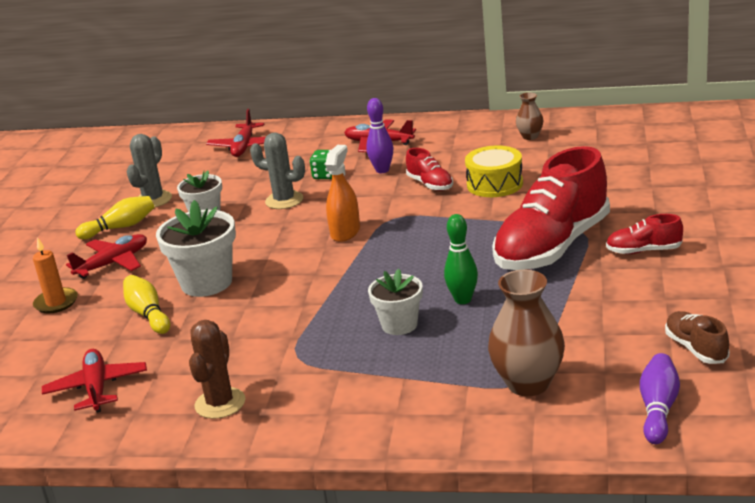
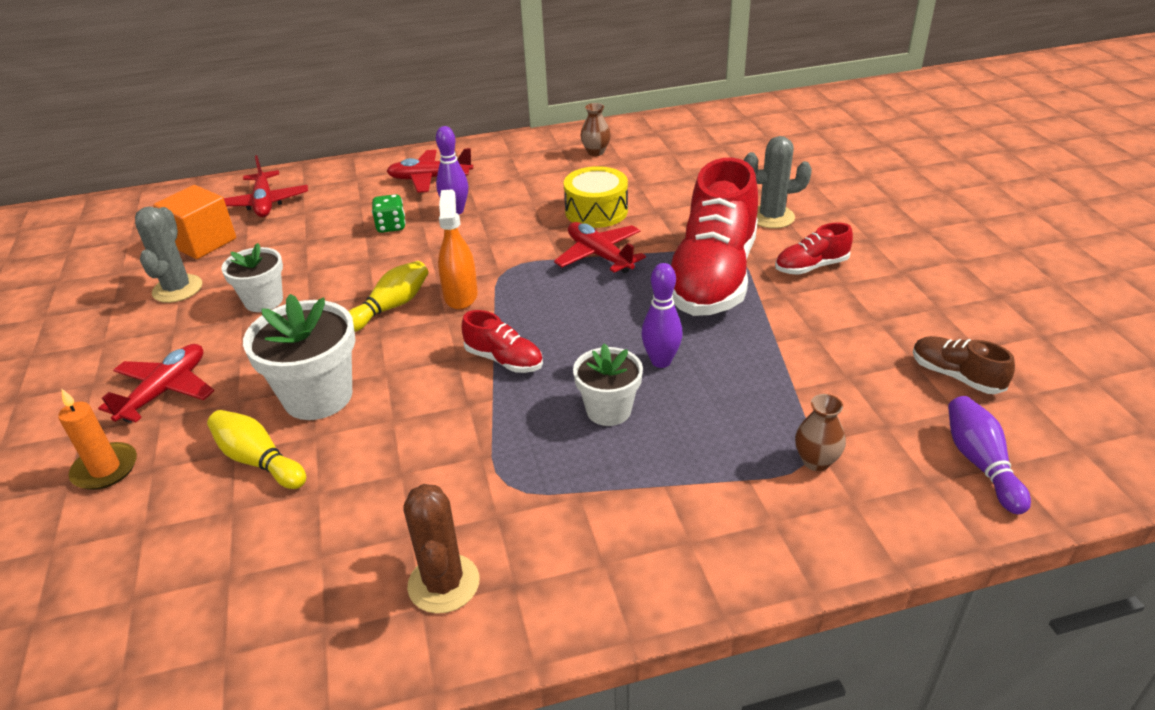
camera: 25 degrees left, 10 degrees up
(97, 388) = (241, 602): red plane -> red plane (599, 255)
(120, 227) = (149, 335): yellow bowling pin -> yellow bowling pin (391, 307)
(186, 170) = (203, 242): none -> orange cube
(284, 200) = (357, 265): grey cactus -> grey cactus (771, 217)
(430, 184) = (523, 221): red shoe -> red shoe (504, 360)
(463, 300) = (661, 361): green bowling pin -> purple bowling pin
(528, 384) = (816, 461): brown vase -> brown vase, size x0.53

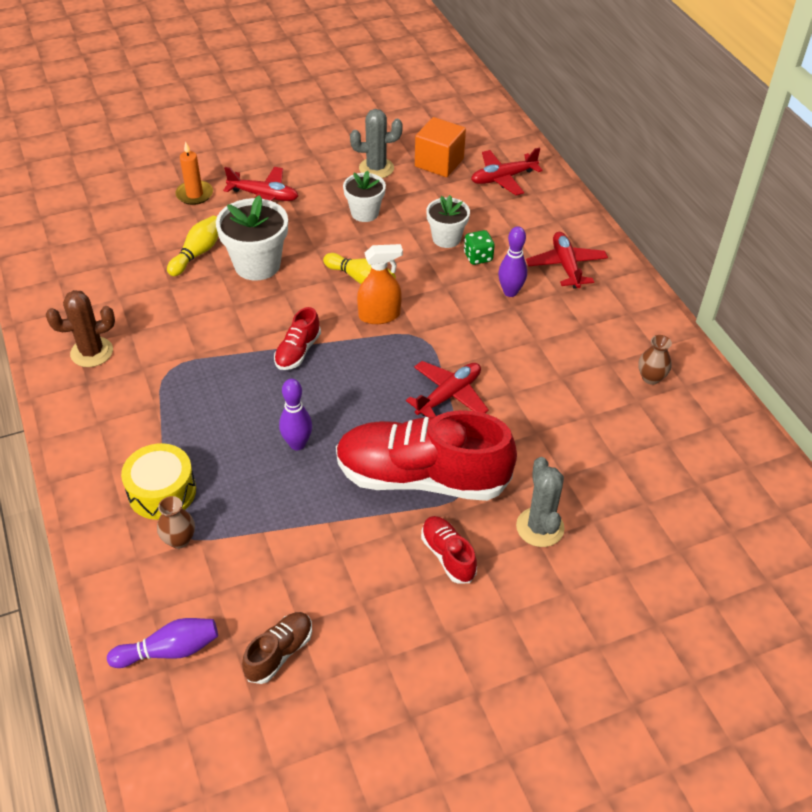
camera: 80 degrees right, 10 degrees up
(596, 211) = (527, 387): yellow drum -> yellow drum (162, 491)
(608, 410) = (239, 415): white flower pot -> white flower pot (446, 238)

